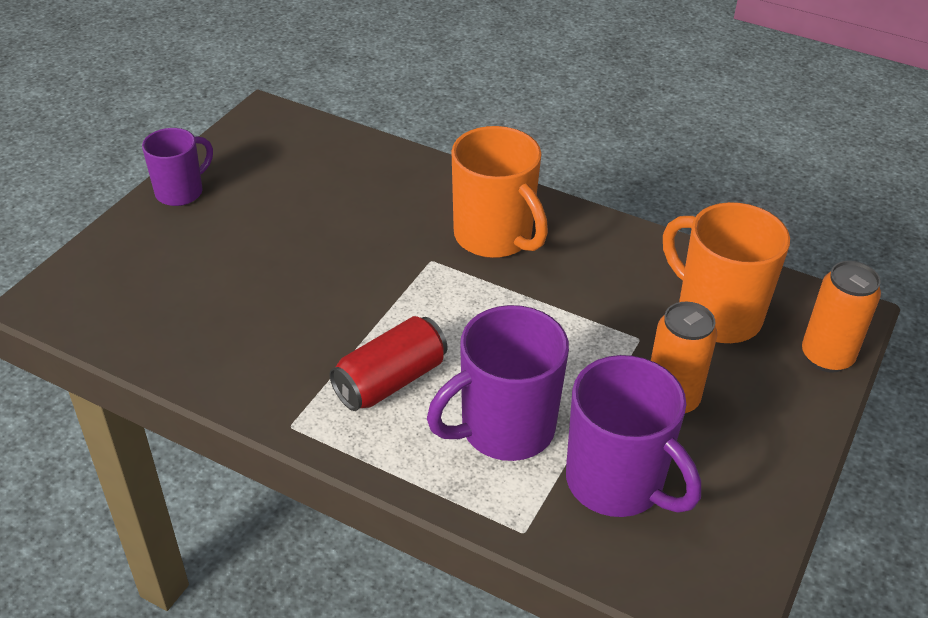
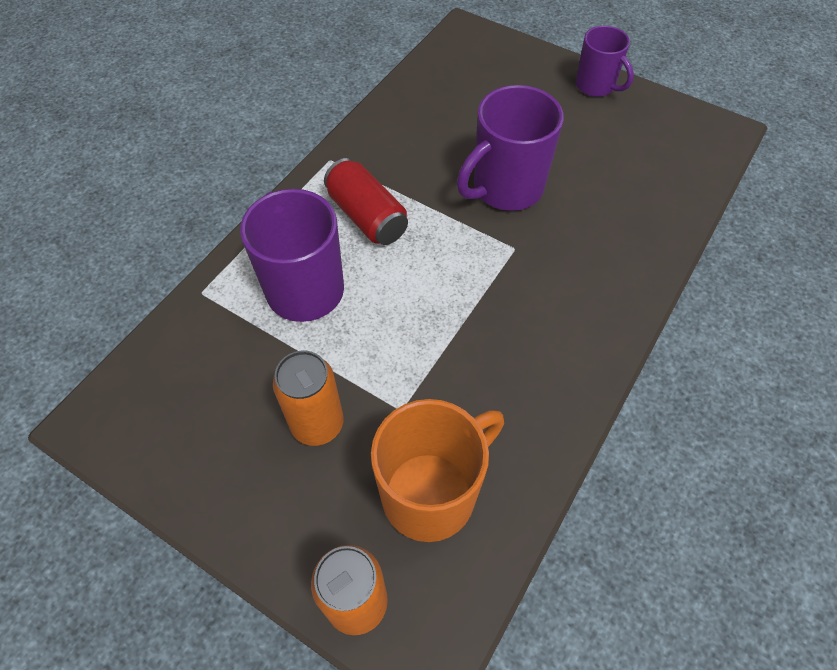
camera: 95 degrees right, 15 degrees up
(495, 237) = (551, 300): orange mug -> none
(617, 483) = (231, 363): purple mug -> purple mug (505, 188)

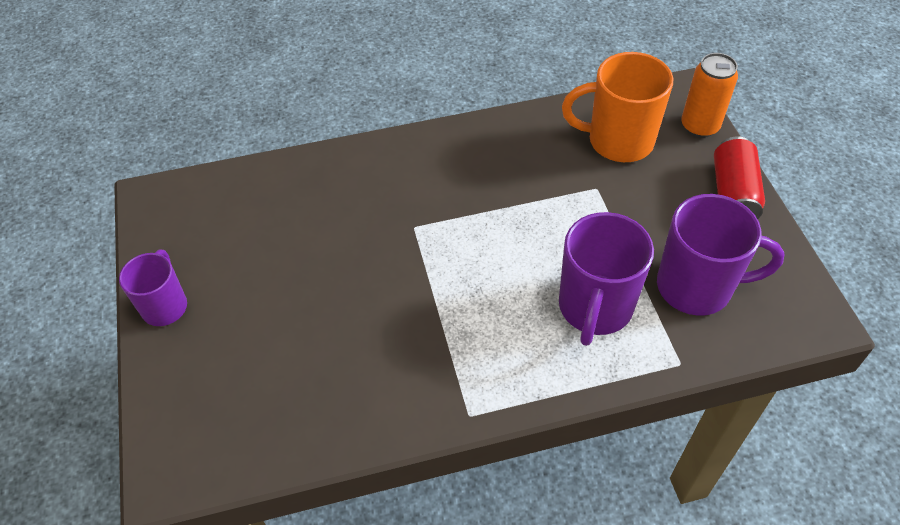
camera: 135 degrees left, 5 degrees down
(317, 424) = (657, 214): orange can -> none
(367, 216) = (492, 332): red can -> red can (733, 193)
(505, 188) = (362, 273): purple mug -> purple mug (697, 287)

